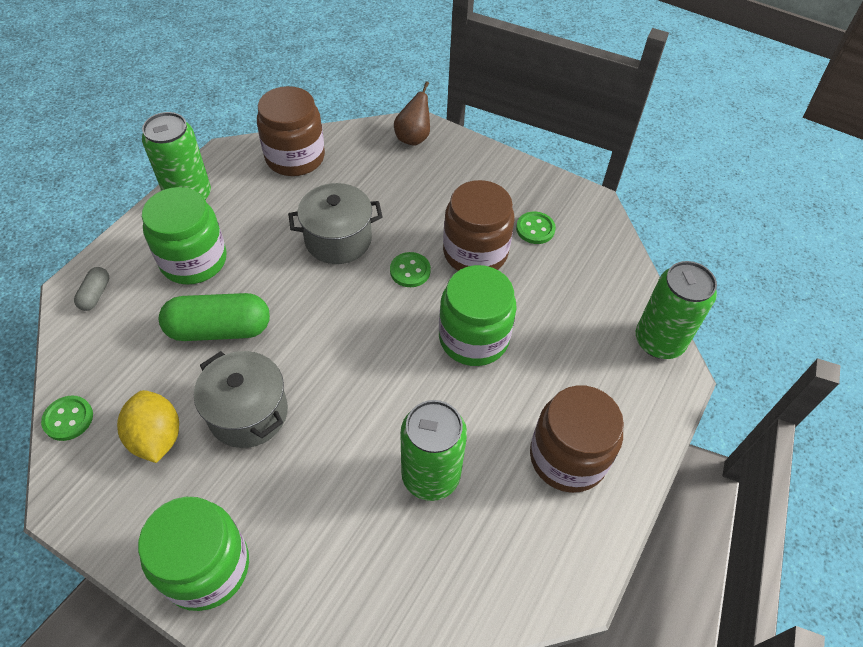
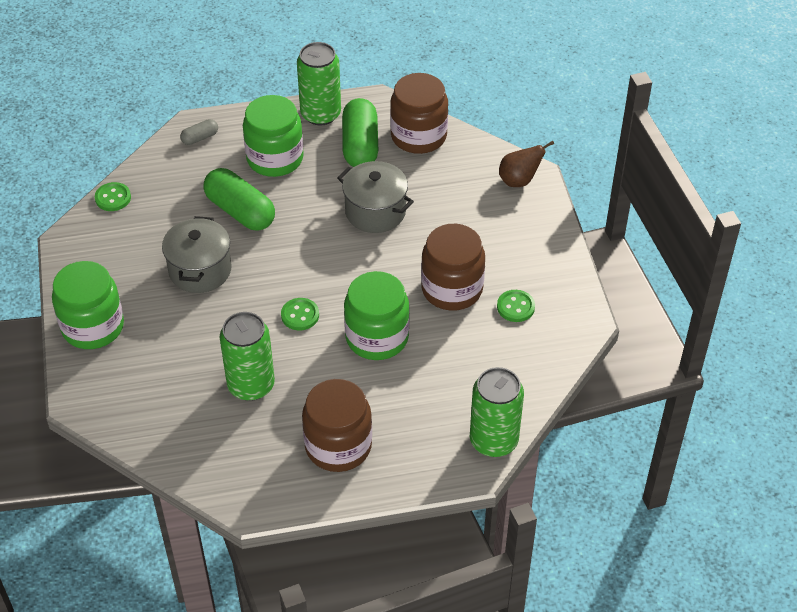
camera: 50 degrees right, 5 degrees down
(157, 437) = (142, 244): yellow lemon -> none
(256, 197) = (360, 145): none -> green capsule
(410, 271) = (393, 266): green button -> green button (300, 315)

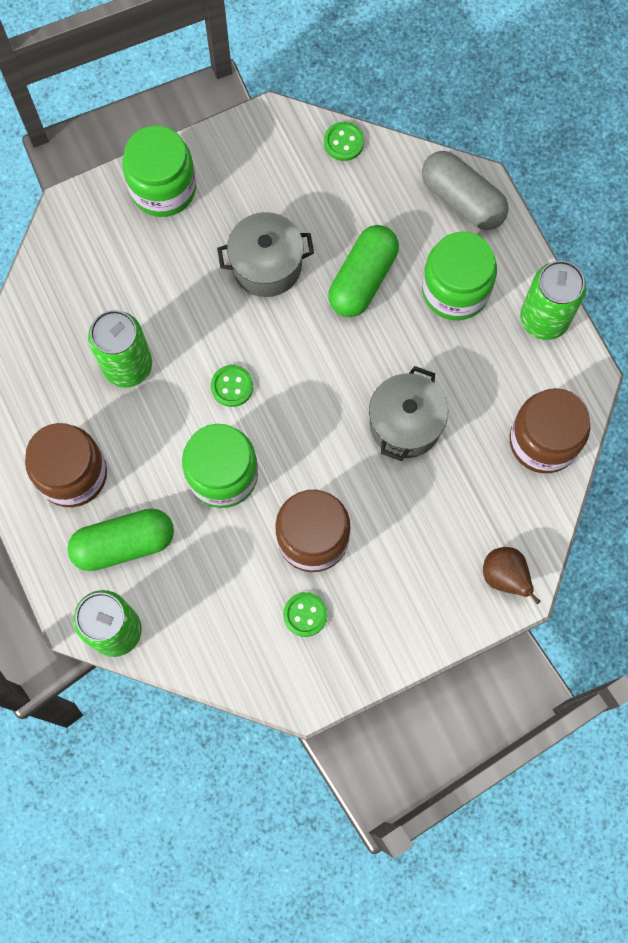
camera: 75 degrees right, 25 degrees up
(200, 138) = (462, 199): grey capsule -> grey capsule, size x2.07
(360, 145) = (506, 378): green capsule -> green capsule (124, 544)

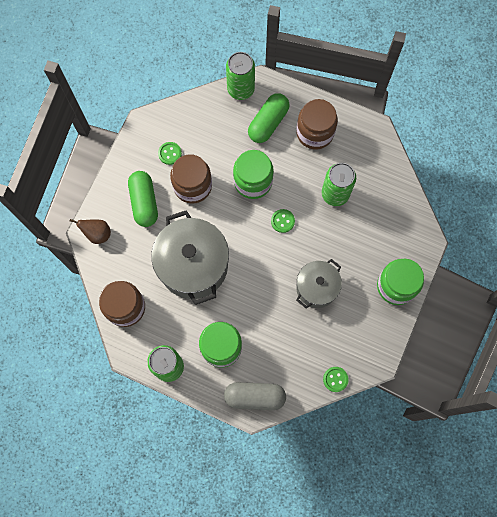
camera: 140 degrees right, 0 degrees up
(363, 279) = (268, 317): green capsule -> green capsule (144, 202)
(405, 424) = (193, 265): grey pot -> grey pot, size x1.69

